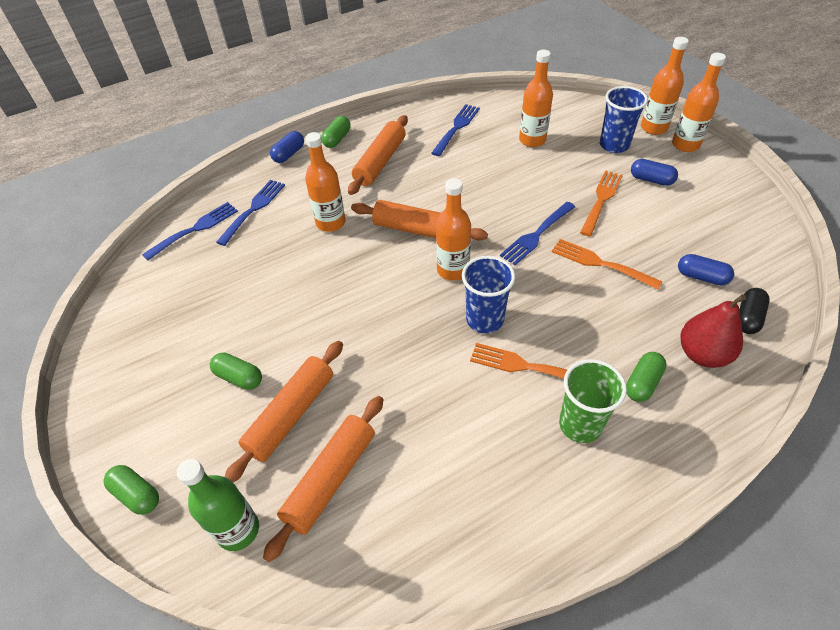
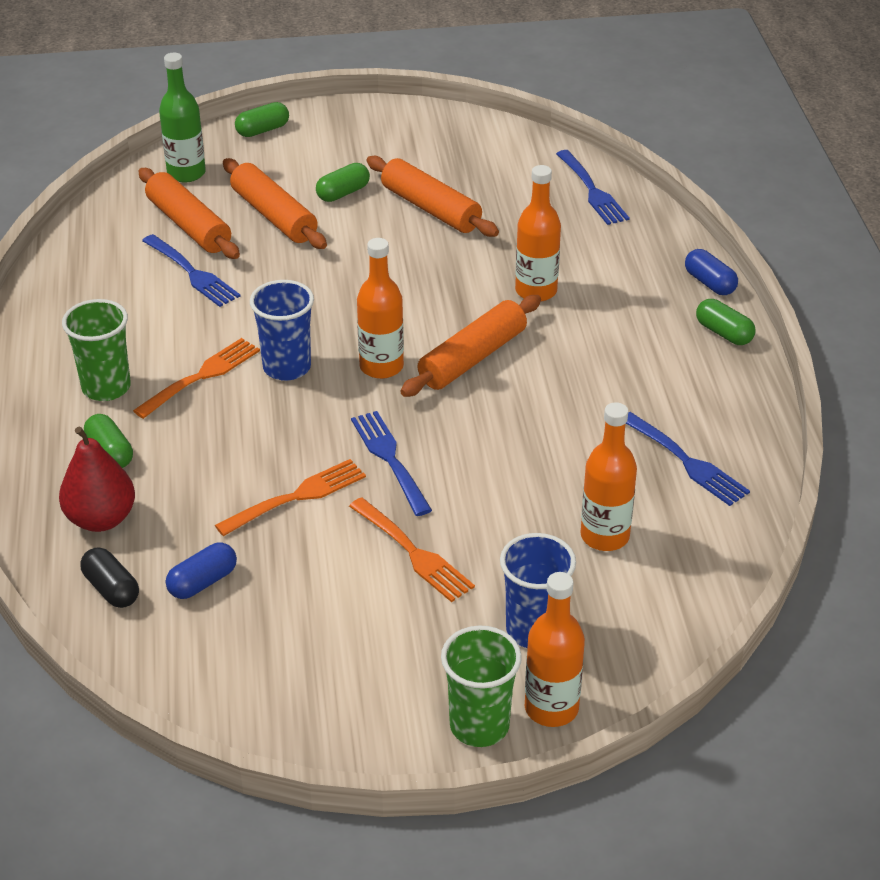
camera: 110 degrees right, 10 degrees down
(253, 209) = (603, 237): blue fork -> blue fork (192, 273)
(380, 162) = (642, 361): orange rolling pin -> orange rolling pin (431, 208)
(651, 180) = (420, 632): blue capsule -> none
(685, 145) = (479, 726): orange bottle -> green cup

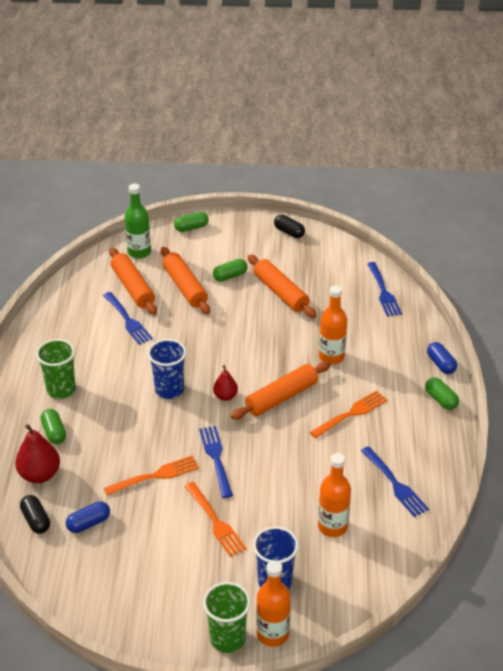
camera: 10 degrees right, 0 degrees up
(201, 376) = (118, 389): orange fork -> orange fork (351, 414)
(381, 366) = (225, 396): orange bottle -> red pear
(421, 122) = (289, 232): none -> black capsule

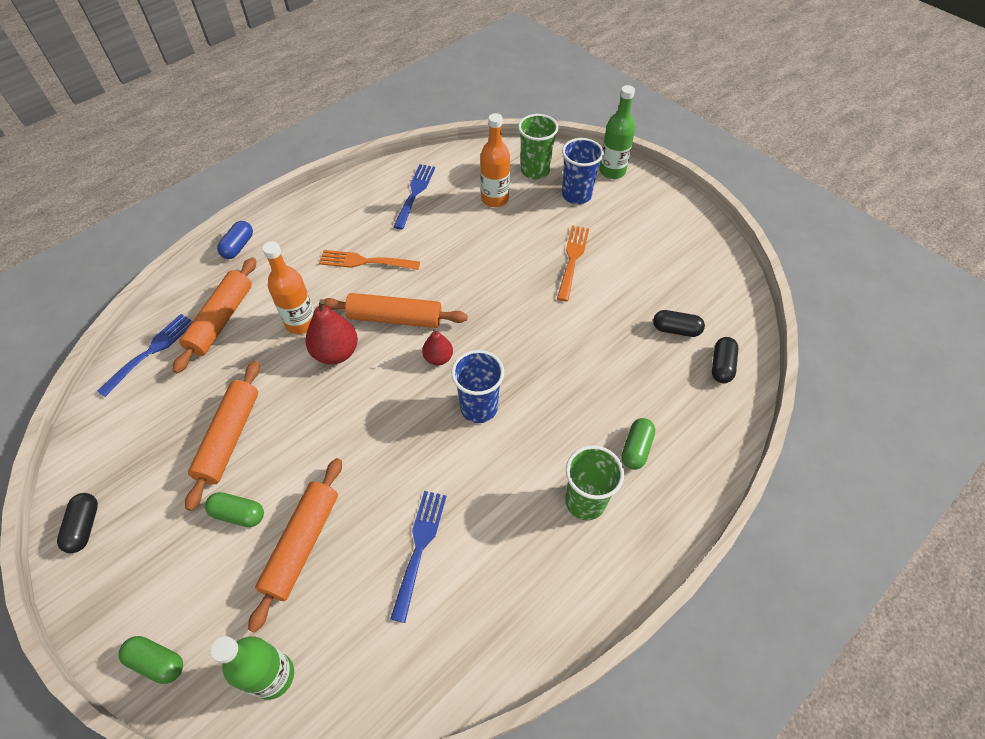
camera: 135 degrees left, 15 degrees up
(40, 474) = (686, 410): red pear -> red pear (336, 352)
(89, 523) = (676, 329): blue capsule -> black capsule
(133, 288) = (356, 604): orange rolling pin -> orange rolling pin (221, 320)
(155, 476) = (581, 329): orange fork -> none
(216, 458) = (515, 307): blue fork -> none
(227, 638) = (644, 187): green cup -> green cup (535, 171)
(272, 634) = (612, 171): orange bottle -> green bottle
(440, 399) = (288, 221): green capsule -> none

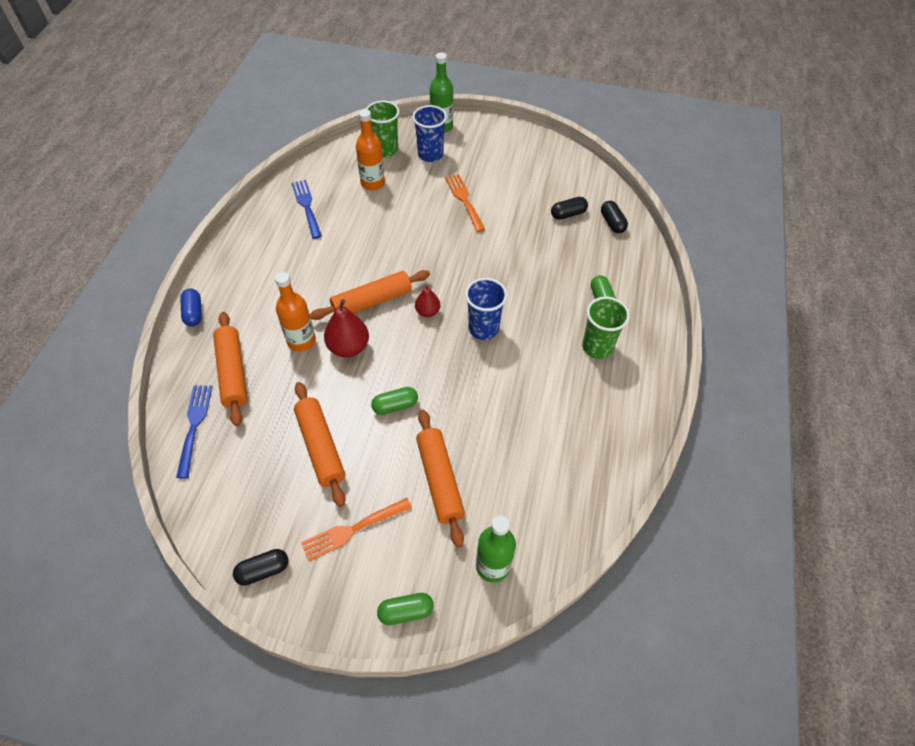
camera: 35 degrees left, 0 degrees up
(84, 527) = (263, 570): black capsule -> black capsule turned 75 degrees counterclockwise
(238, 514) = (376, 490): green capsule -> green capsule (395, 405)
(365, 261) = (312, 274): orange fork -> orange fork (352, 529)
(419, 548) = (519, 434): blue fork -> none

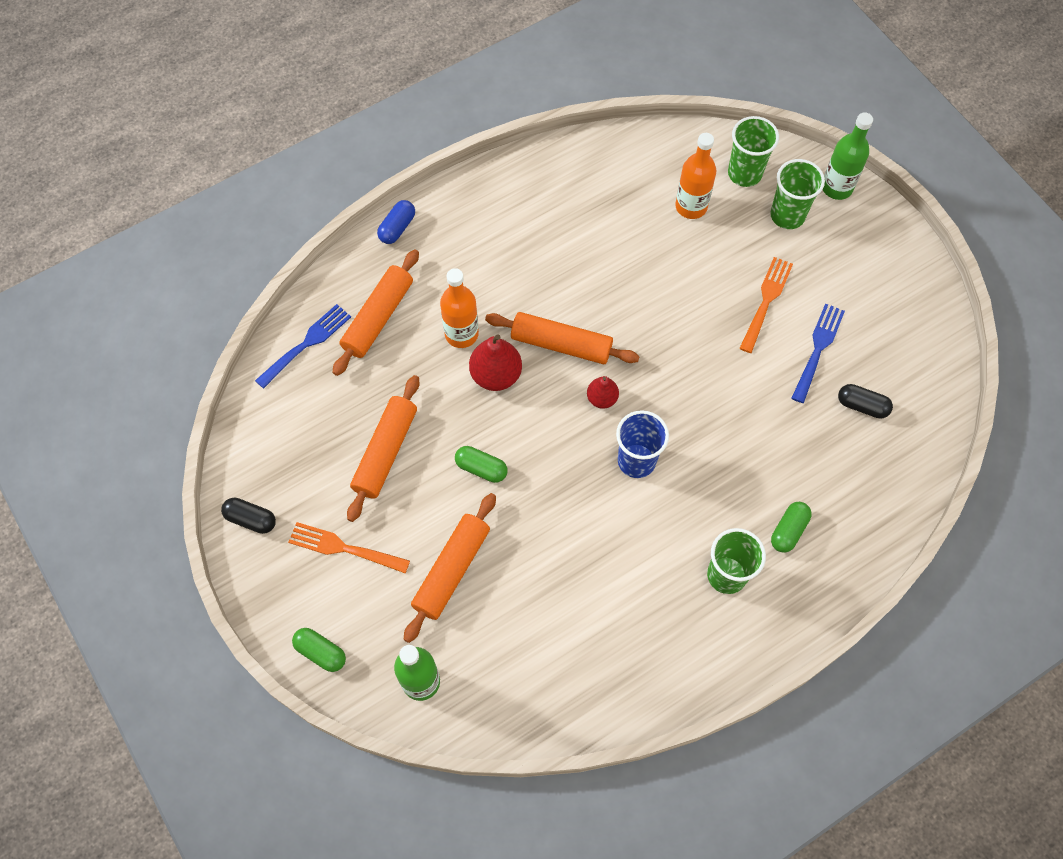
camera: 45 degrees right, 10 degrees up
(307, 206) = (599, 185): blue fork -> blue fork (818, 349)
(430, 155) = (787, 215): blue cup -> green cup
(612, 223) = (900, 455): black capsule -> none

